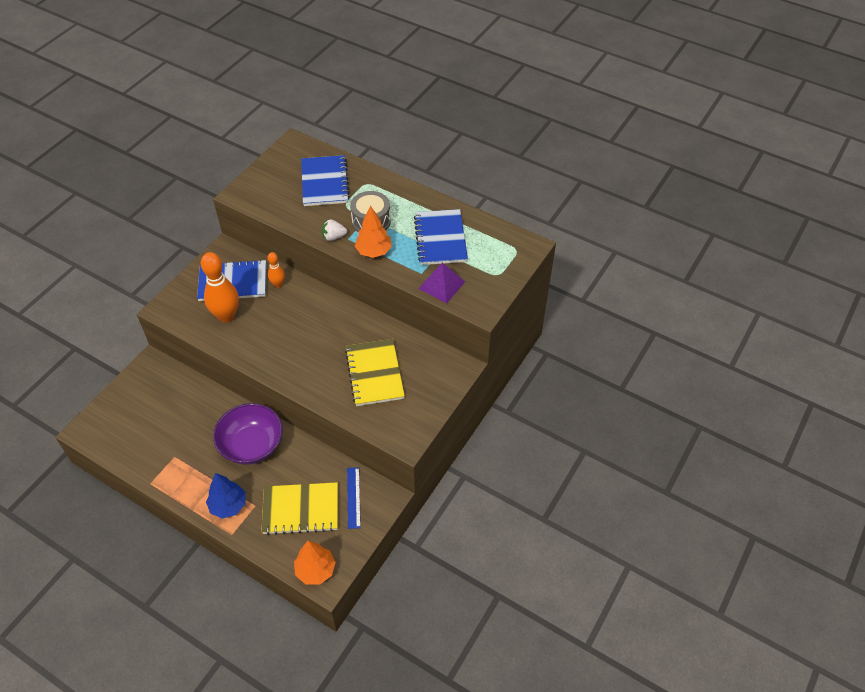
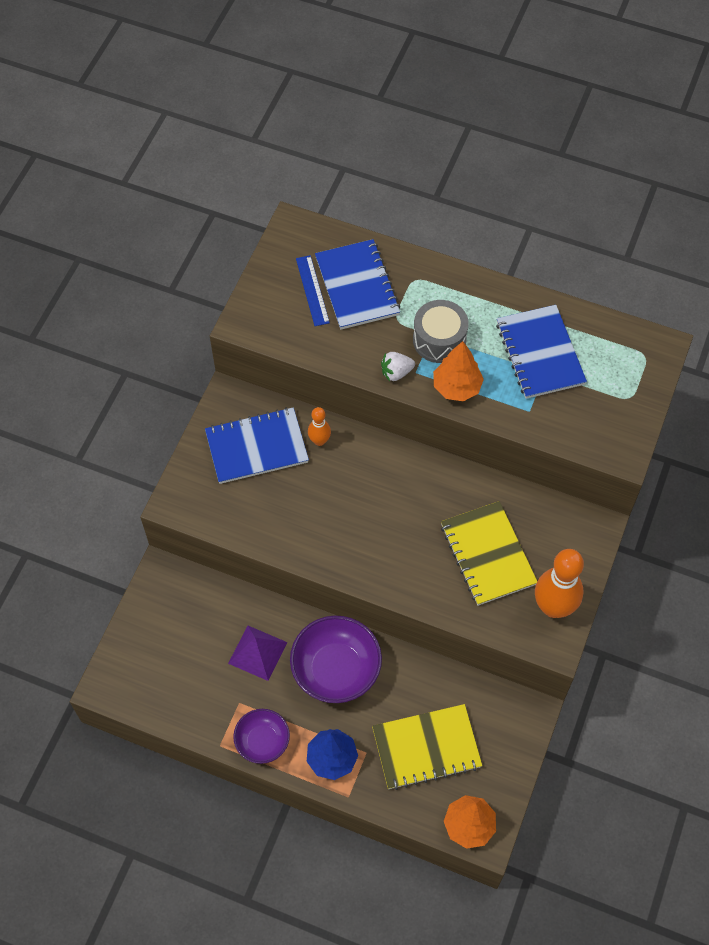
camera: 10 degrees left, 10 degrees up
(182, 485) = (262, 741): none -> purple bowl
(226, 316) = (265, 500): orange bowling pin -> orange bowling pin (553, 607)
(353, 497) = (489, 719): blue ruler -> blue ruler (312, 290)
(441, 285) = (561, 425): purple pyramid -> purple pyramid (257, 653)

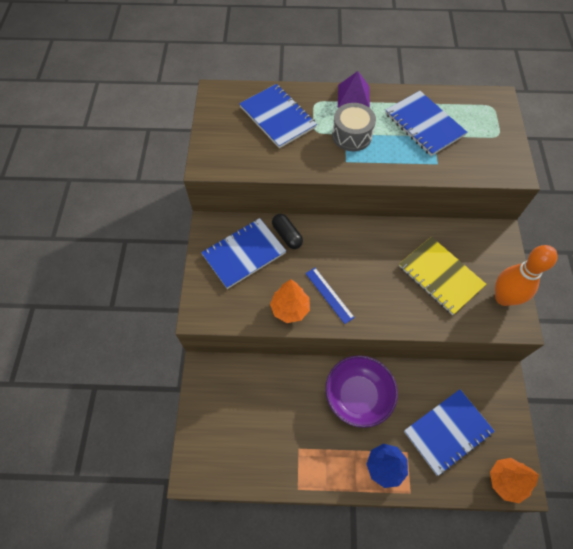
camera: 20 degrees left, 0 degrees up
(257, 653) = (296, 404): purple pyramid -> purple pyramid (353, 96)
(262, 741) = (328, 473): purple bowl -> none
(312, 290) = (247, 129): blue ruler -> blue ruler (329, 295)
(319, 441) = (287, 235): orange bowling pin -> black capsule
(396, 372) = (332, 165): white strawberry -> none
(426, 748) = (447, 431): yellow notebook -> blue notebook
(456, 387) = (379, 163): orange tree -> orange tree (290, 309)

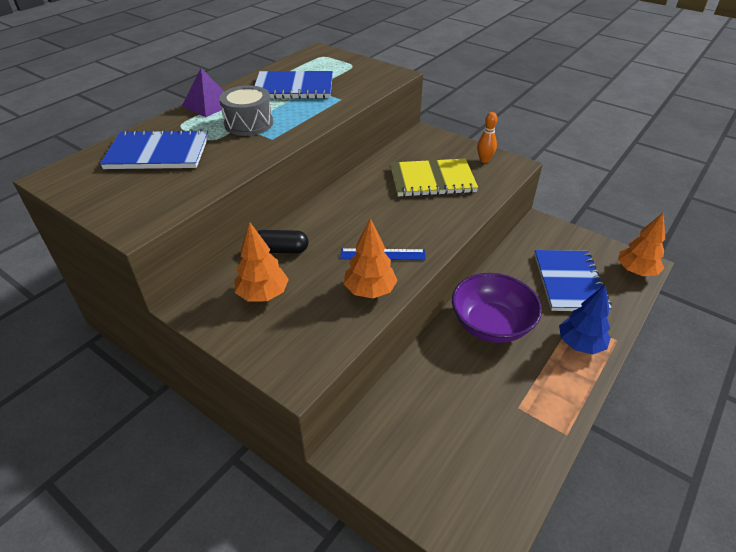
camera: 55 degrees left, 20 degrees down
(244, 254) = (263, 294): blue notebook -> orange tree
(503, 298) = (484, 160): orange bowling pin -> orange bowling pin, size x0.52

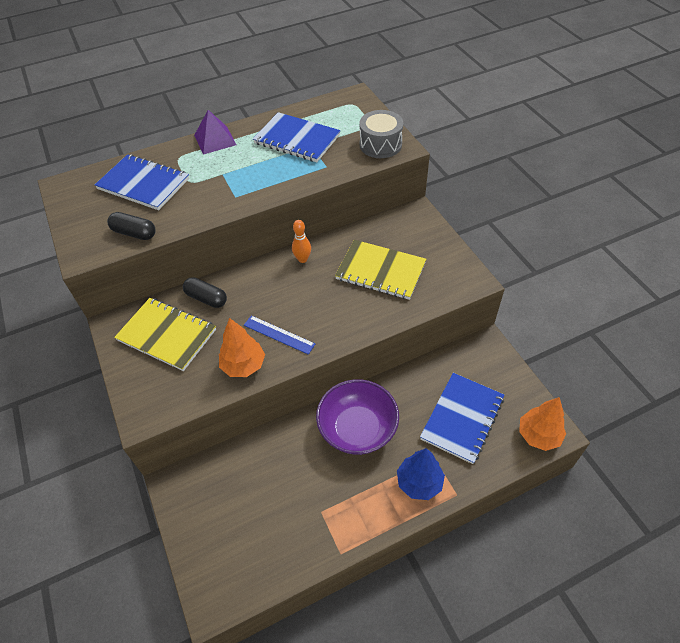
camera: 30 degrees right, 10 degrees up
(184, 192) = (134, 233): none -> black capsule
(249, 123) = (230, 173): grey drum -> grey drum (380, 144)
(263, 294) = (167, 335): orange tree -> yellow notebook
(484, 160) = (448, 265): orange bowling pin -> orange bowling pin (302, 259)

